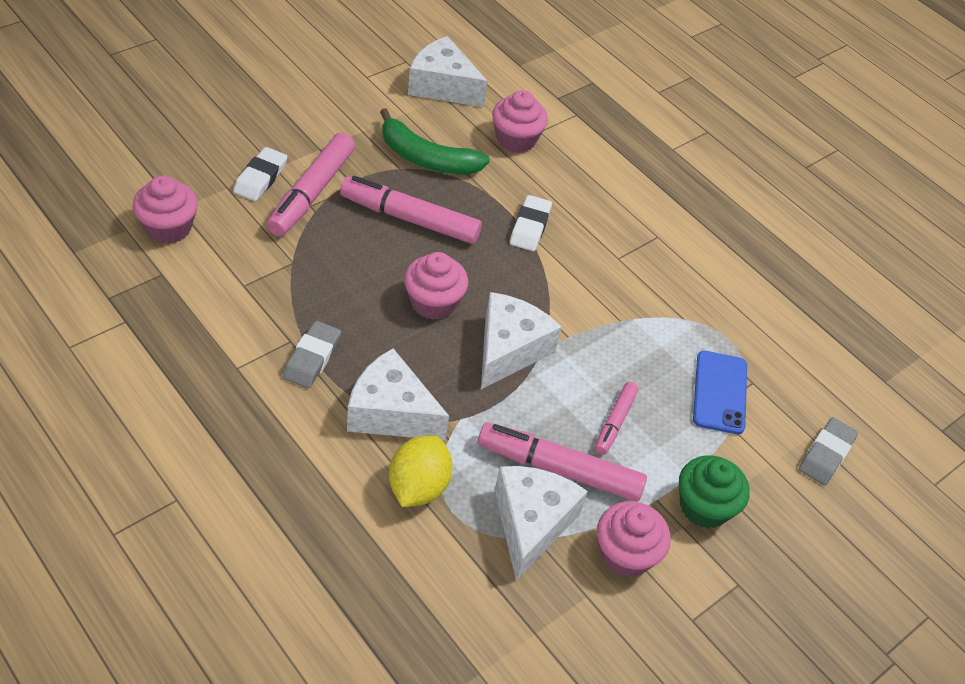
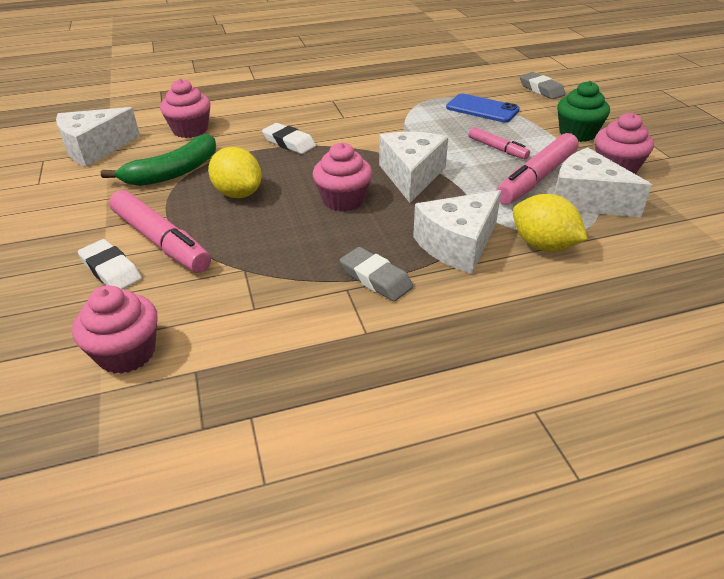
camera: 60 degrees left, 10 degrees down
(410, 219) = (238, 193): pink marker -> yellow lemon
(509, 349) = (411, 176): white cheese -> white cheese turned 45 degrees clockwise

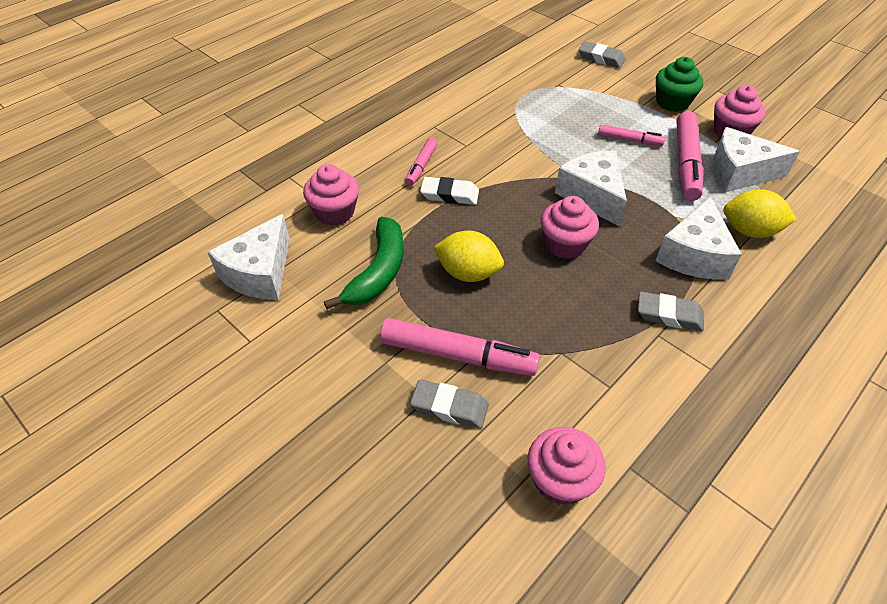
camera: 30 degrees left, 10 degrees up
(111, 270) = (449, 407): white eraser -> grey eraser
(290, 120) = (421, 166): none -> pink marker
(482, 109) = (575, 97): blue phone -> none

